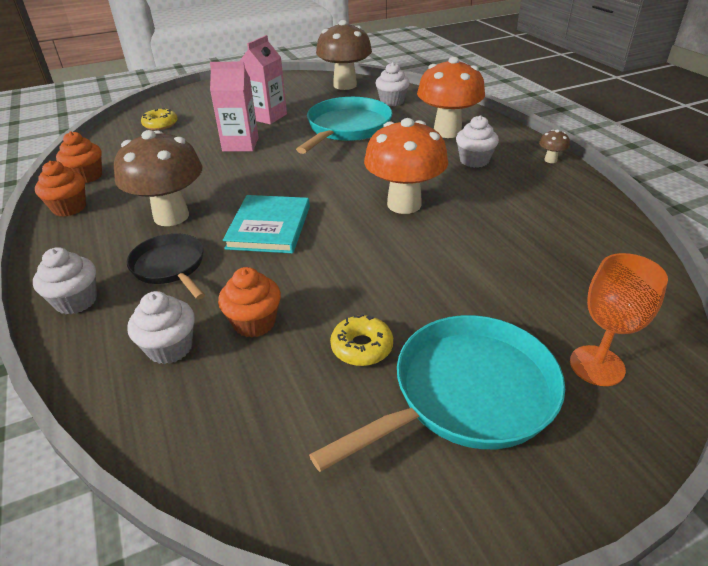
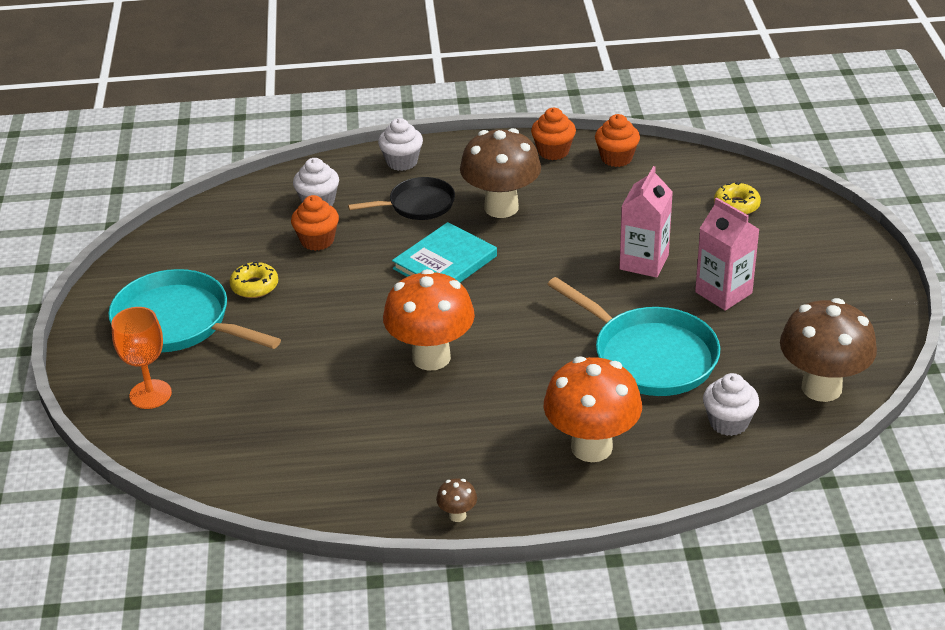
camera: 110 degrees right, 0 degrees up
(269, 227) = (445, 262): turquoise book -> turquoise book turned 75 degrees counterclockwise
(466, 394) = (178, 322): turquoise pan -> turquoise pan turned 135 degrees clockwise
(474, 161) = (495, 444): white cupcake -> none

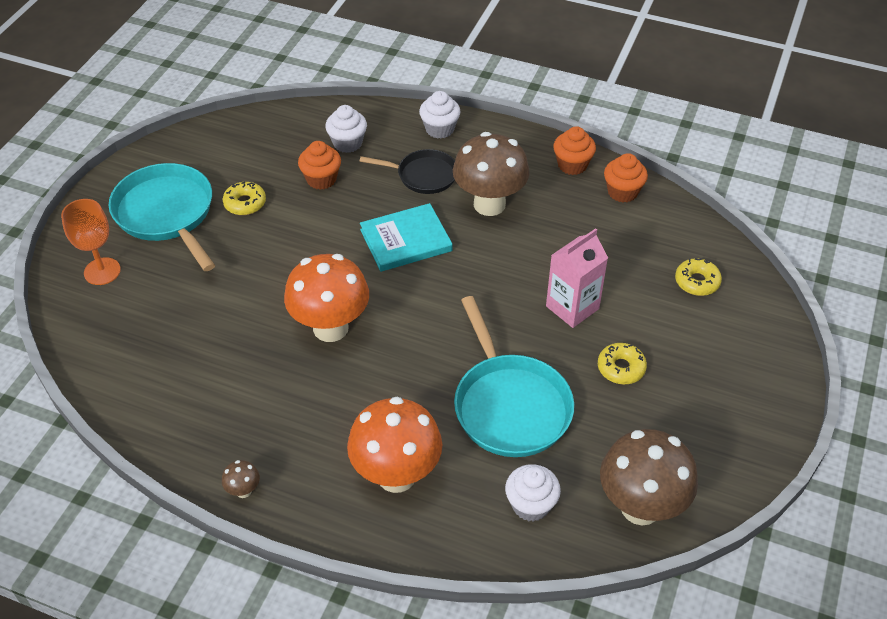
camera: 25 degrees right, 10 degrees up
(723, 293) = (621, 368): pink carton -> yellow donut

